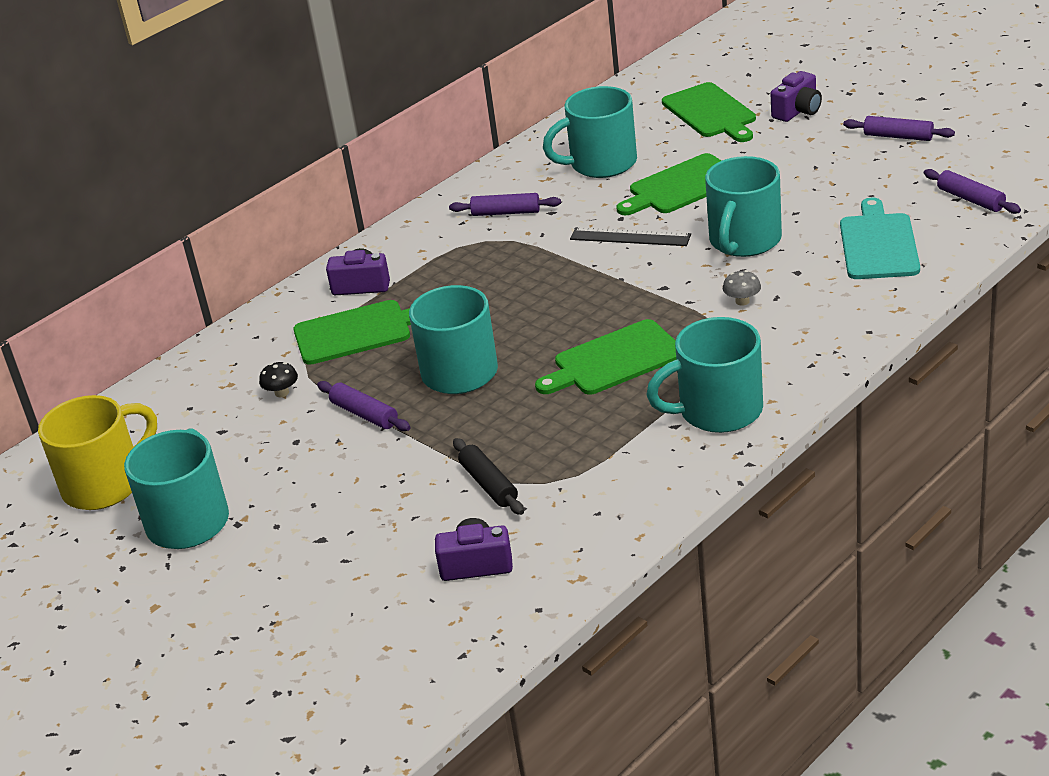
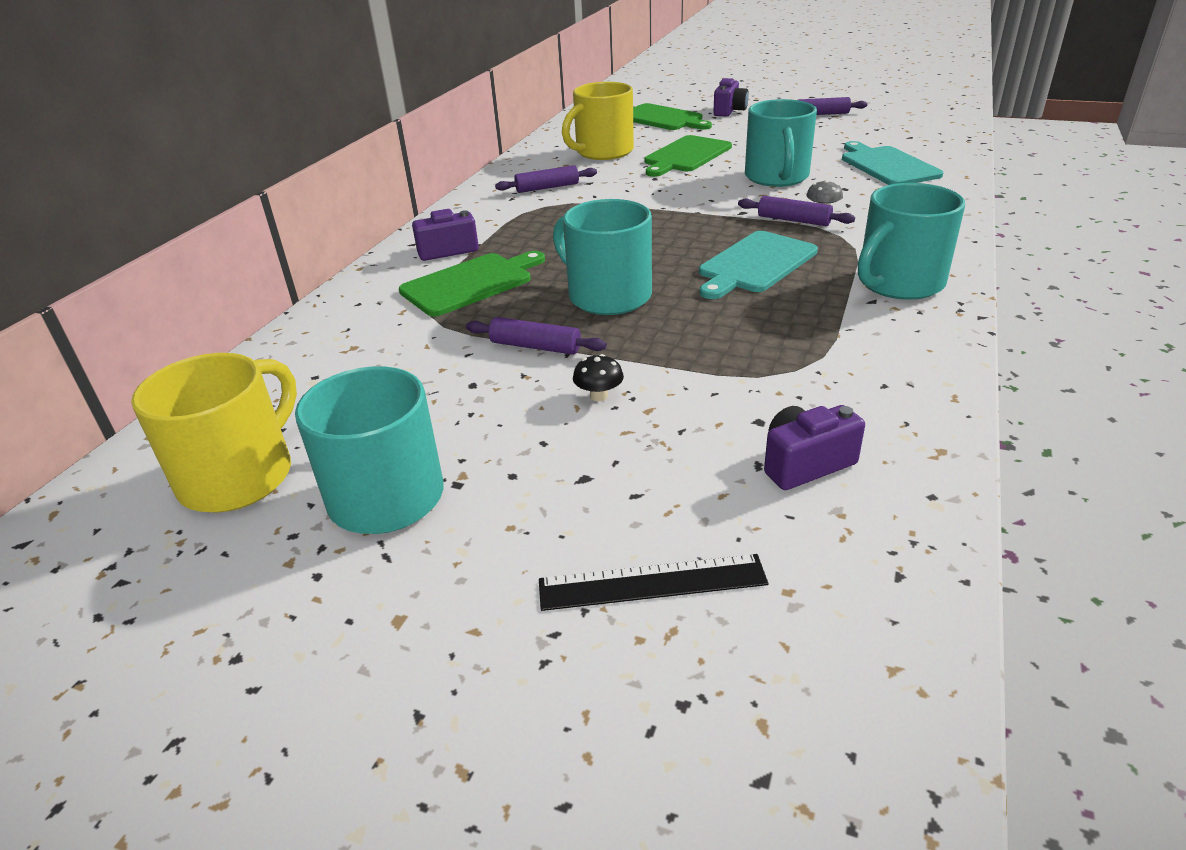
camera: 25 degrees left, 0 degrees up
(282, 393) = (422, 344): black mushroom -> black mushroom (599, 395)
(489, 484) = (737, 382): black rolling pin -> none
(601, 164) = (603, 152): turquoise mug -> yellow mug
(614, 360) = (755, 264): green cutting board -> turquoise cutting board
(630, 237) = (676, 187): black ruler -> black ruler (652, 583)
(970, 199) = (921, 136): purple rolling pin -> purple rolling pin (794, 220)

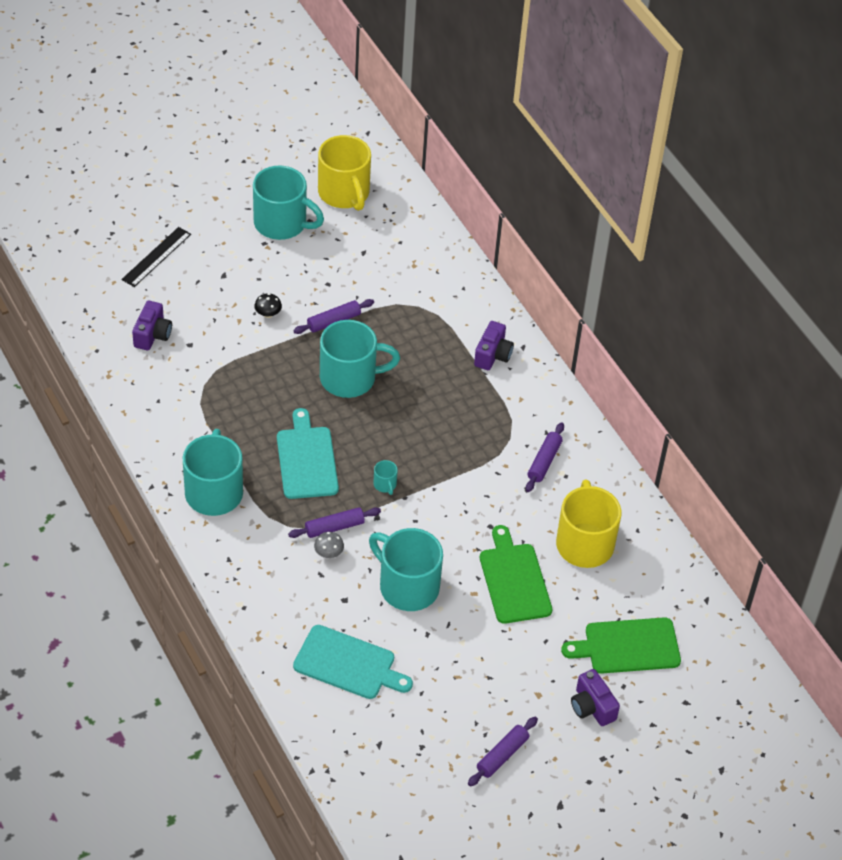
camera: 125 degrees right, 15 degrees up
(471, 283) = (433, 339): green cutting board -> none
(702, 223) = (385, 484): none -> turquoise mug

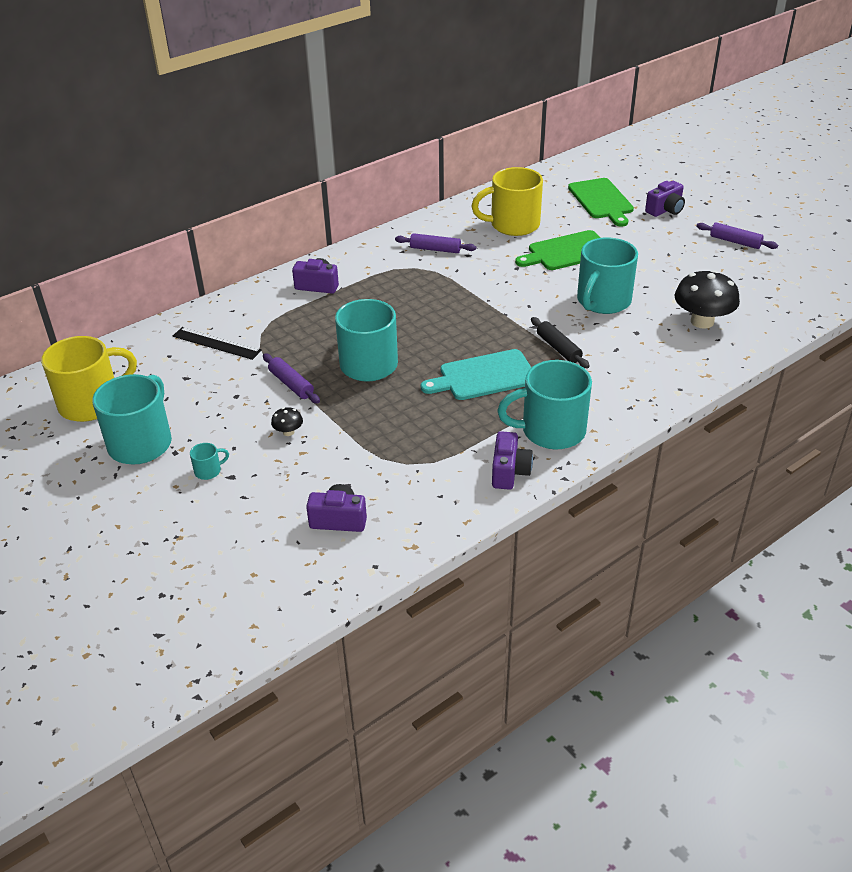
camera: 95 degrees left, 10 degrees down
(156, 257) = (204, 541): black ruler -> black ruler (216, 343)
(171, 451) = (509, 472): none -> purple camera
(328, 553) = (590, 348): grey mushroom -> none
(334, 527) = (558, 348): purple rolling pin -> black rolling pin
(348, 664) = (702, 321): turquoise cutting board -> black mushroom
(385, 484) = (495, 326): turquoise mug -> turquoise mug (208, 471)

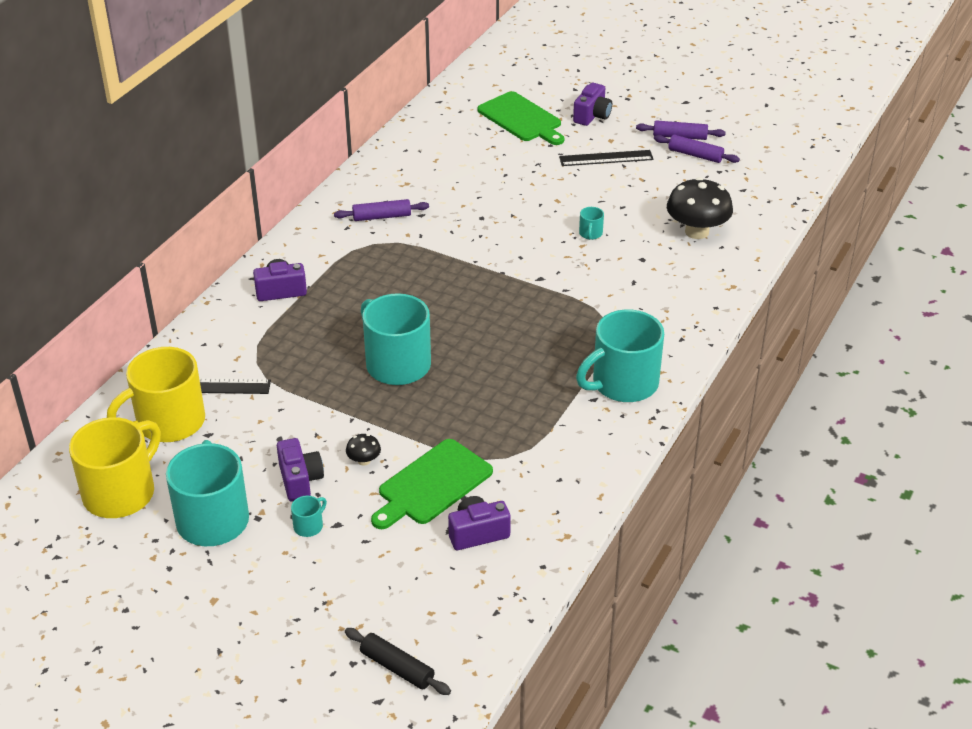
camera: 25 degrees left, 0 degrees up
(291, 384) = (330, 409): purple rolling pin -> purple rolling pin (695, 155)
(484, 376) = (523, 345): turquoise cutting board -> none
(509, 472) = (609, 436): purple camera -> purple camera (300, 480)
(513, 225) = (446, 168): yellow mug -> yellow mug (168, 422)
(558, 348) = (578, 296): black rolling pin -> black rolling pin (397, 667)
(567, 252) = (522, 187): green cutting board -> green cutting board (432, 485)
(602, 301) = (590, 234): turquoise mug -> turquoise mug, size x0.40
(656, 245) = (606, 158): none -> black ruler

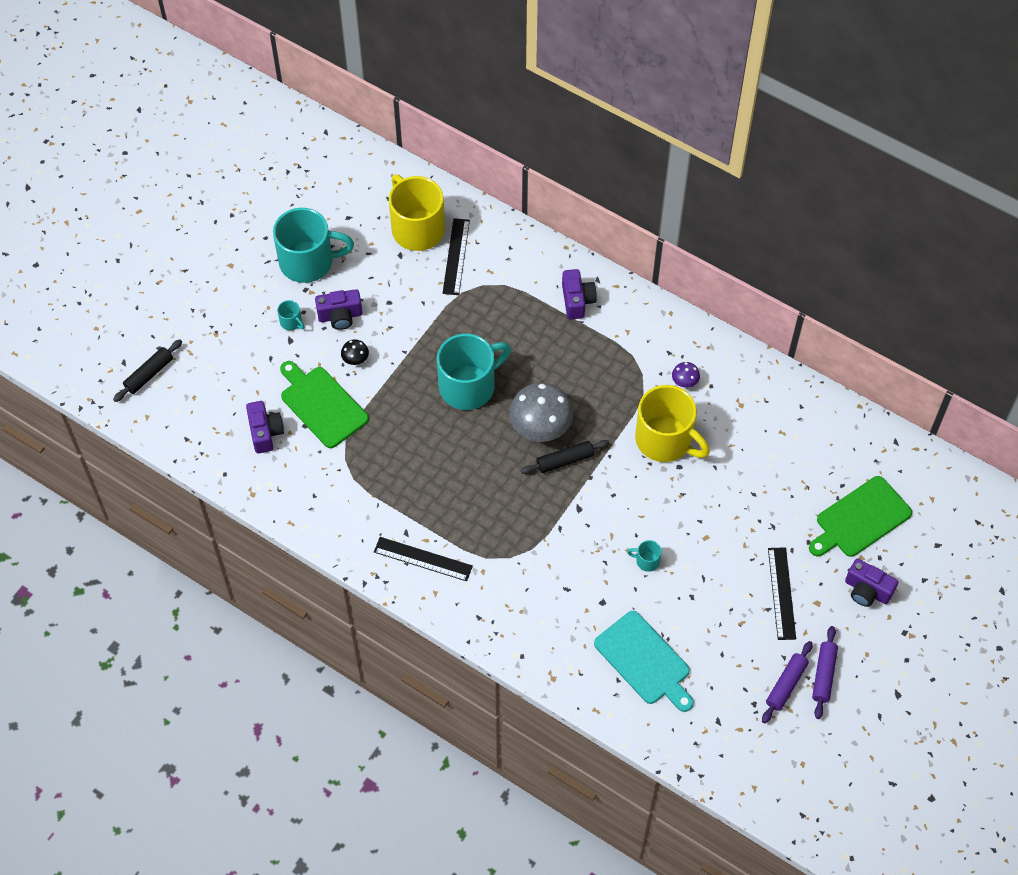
camera: 95 degrees right, 20 degrees up
(121, 492) = (344, 204): yellow mug -> yellow mug (665, 440)
(382, 217) = (684, 381): purple rolling pin -> purple mushroom
(445, 308) = (540, 427): none -> grey mushroom
(484, 290) = (565, 460): none -> black rolling pin
(623, 383) = (423, 559): turquoise mug -> black ruler
(697, 231) = (645, 661): black mushroom -> turquoise cutting board

